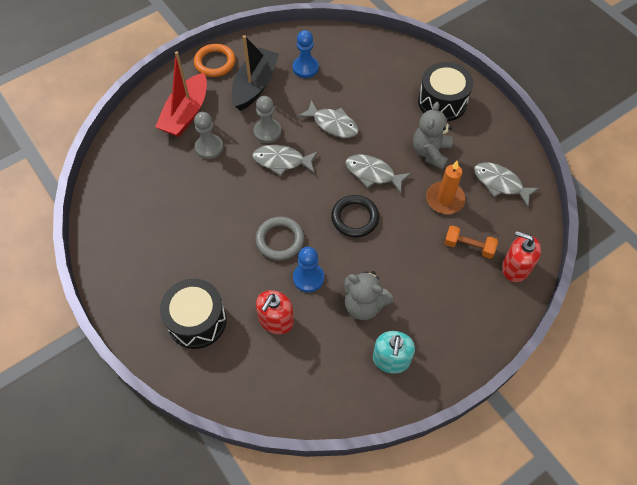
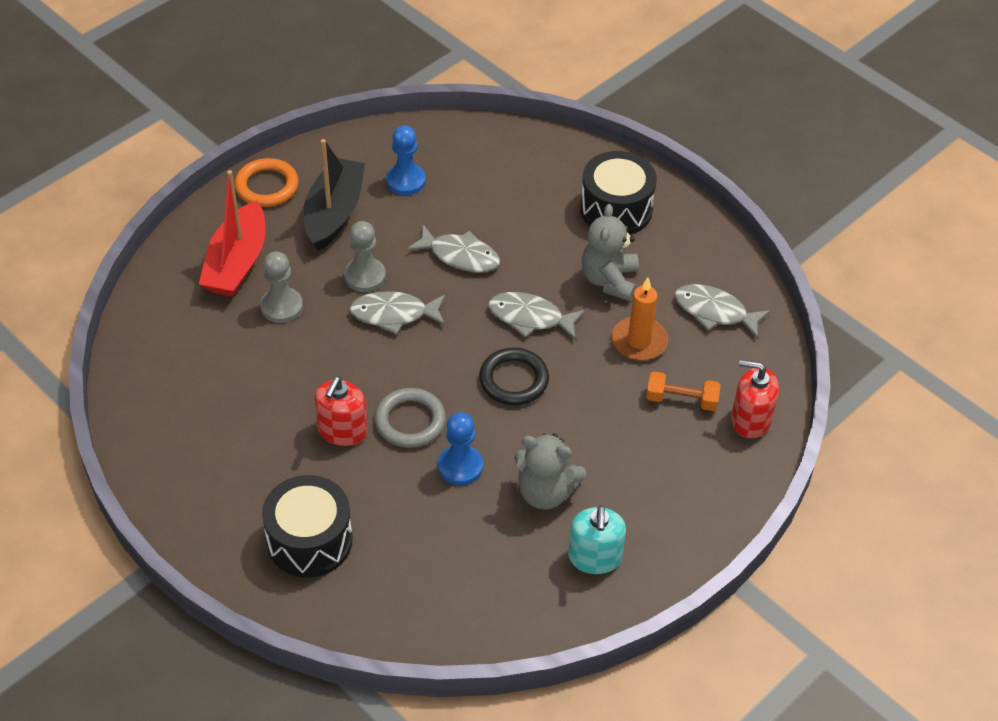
camera: 10 degrees left, 10 degrees down
(276, 320) = (423, 527): red soap dispenser -> red soap dispenser (342, 430)

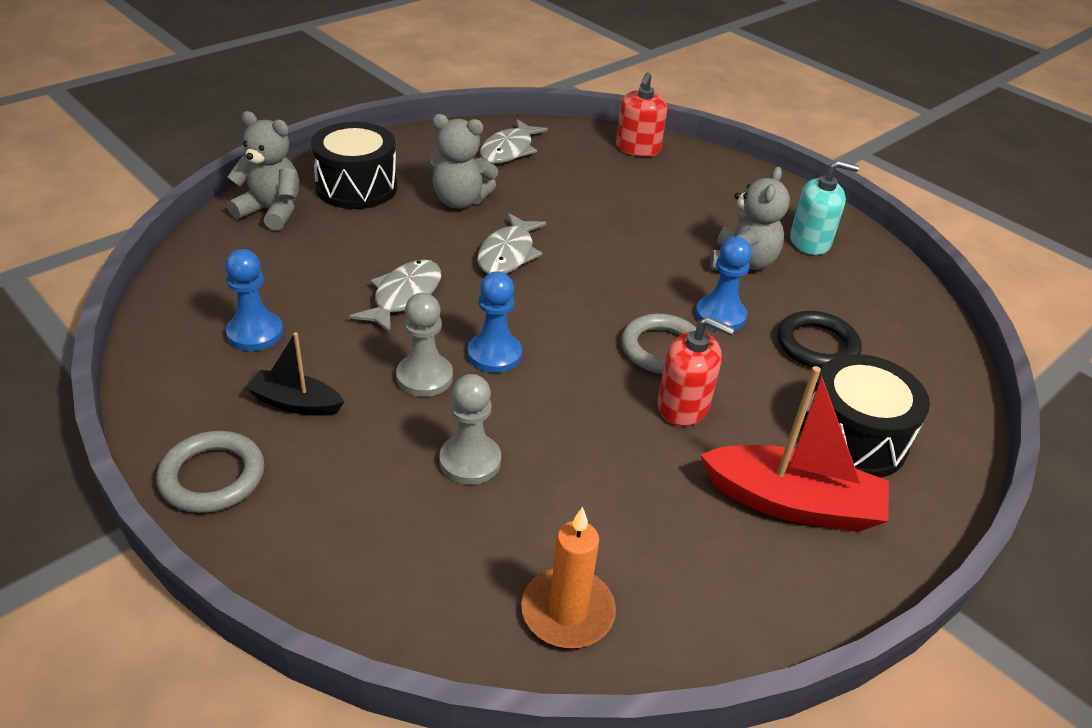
camera: 90 degrees left, 10 degrees down
(237, 263) = (373, 513): red boat -> red boat (792, 503)
(267, 186) = (212, 476): orange ring -> grey ring
(334, 213) = (296, 403): black boat -> black boat, size x0.57
(394, 314) = (494, 354): grey fish -> blue pawn
(514, 380) = (597, 271): black ring -> black ring (817, 345)
(565, 163) = (271, 211): none -> grey teddy bear
(639, 341) = (544, 192): orange candle -> orange candle (567, 611)
(681, 400) = (617, 178): orange dumbbell -> none

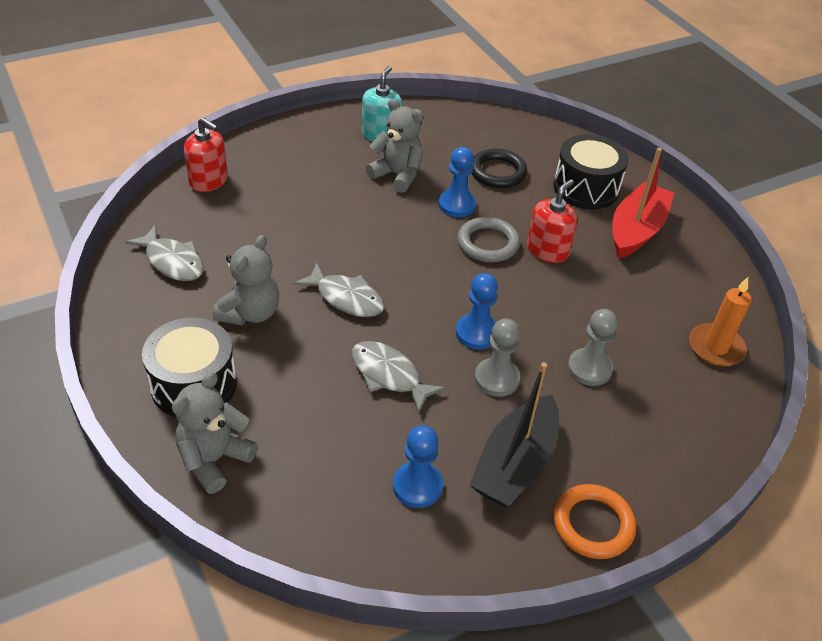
camera: 75 degrees left, 5 degrees up
(212, 476) = (593, 524): grey ring -> orange ring
(296, 403) = (515, 464): black boat -> black boat, size x1.75

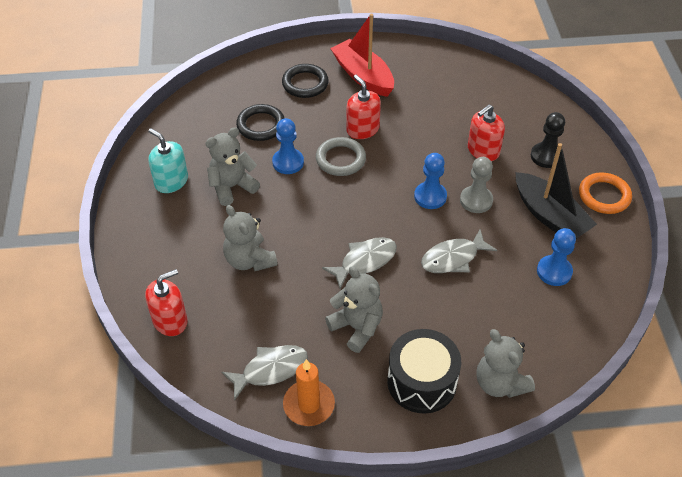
camera: 65 degrees left, 5 degrees up
(306, 212) = (249, 260): none -> grey teddy bear
(586, 188) = (305, 83): black drum -> black ring
(589, 368) = (483, 150): grey pawn -> red soap dispenser
(625, 439) = (546, 156): none -> black pawn
(716, 347) = (486, 84): orange candle -> orange candle (309, 405)

